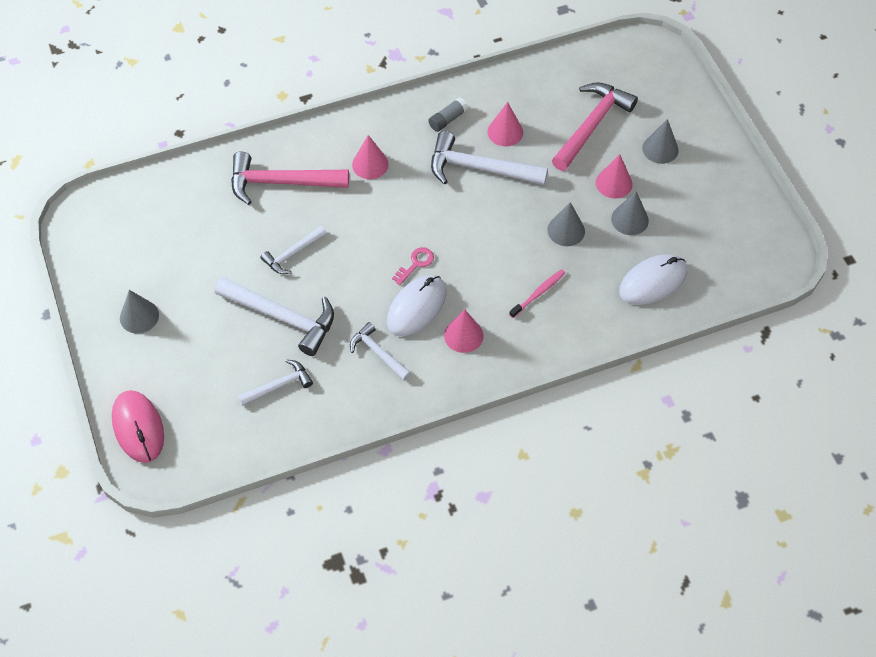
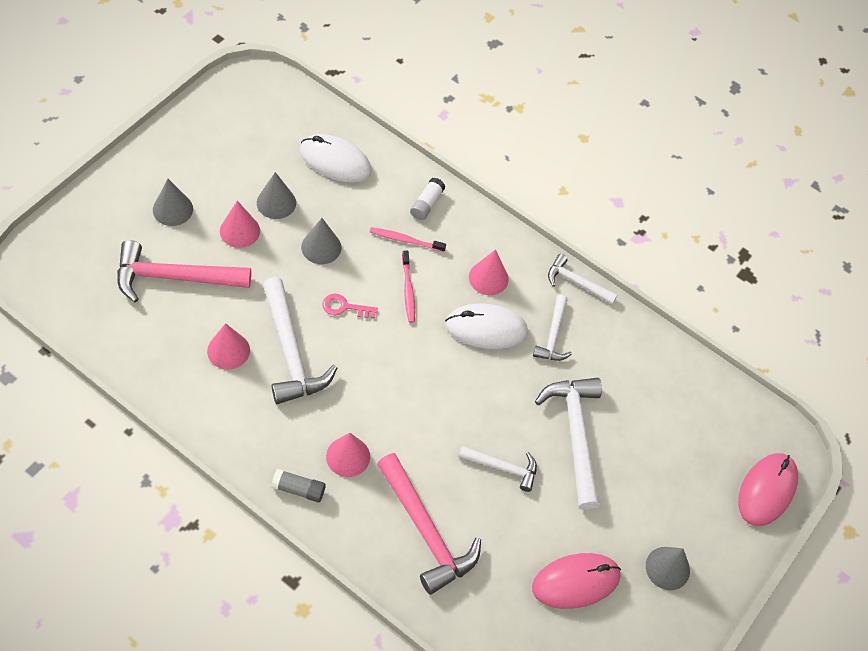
camera: 130 degrees left, 0 degrees up
(176, 252) = (575, 582): none -> pink mouse
(279, 385) = (642, 398): white hammer -> white hammer (576, 282)
(416, 264) = (440, 352): pink key -> pink key (344, 307)
(448, 119) = (242, 412): grey glue stick -> grey glue stick (298, 489)
(487, 270) = (408, 290): none -> pink toothbrush
(568, 328) = (426, 204): none -> white glue stick

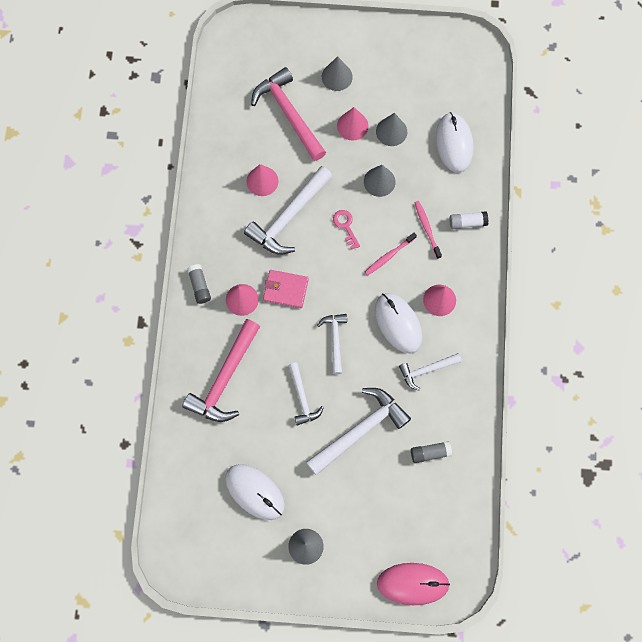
camera: 65 degrees right, 15 degrees up
(370, 407) = (285, 289): none -> pink wallet
(575, 582) = (255, 492): pink mouse -> white mouse
(576, 282) = (482, 360): white hammer -> white hammer (335, 340)
(641, 388) = (430, 453): none -> grey glue stick

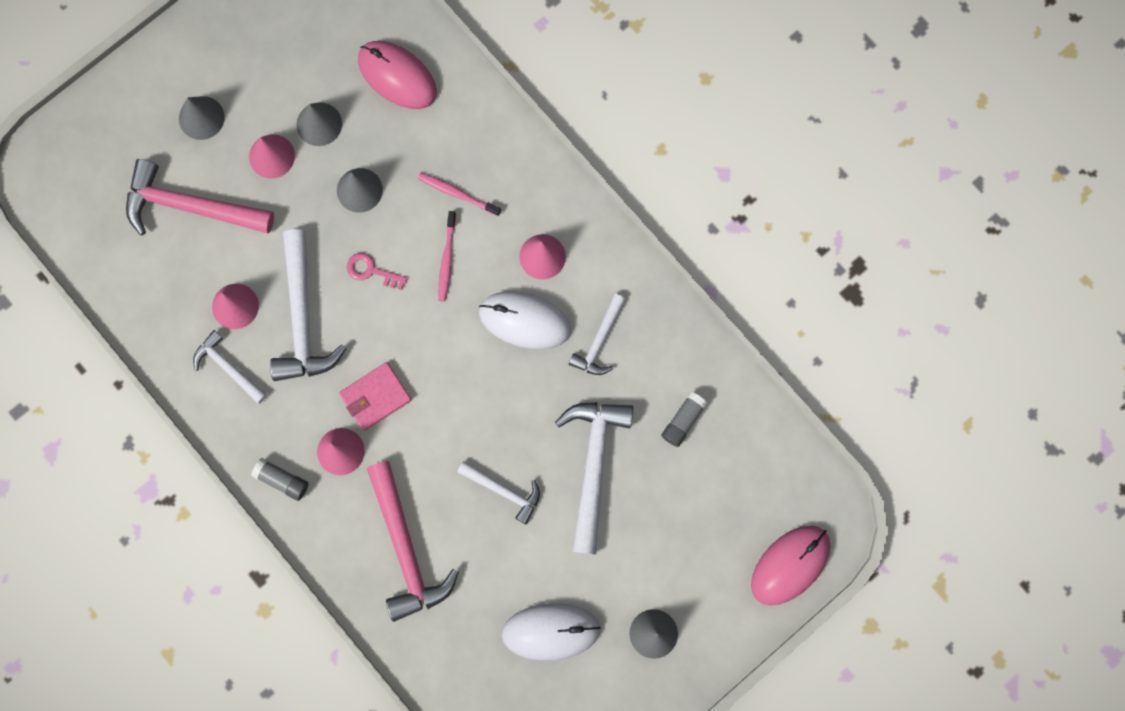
camera: 45 degrees left, 5 degrees up
(335, 340) = (478, 399): white hammer -> white hammer (228, 367)
(454, 143) = (397, 76): white mouse -> pink mouse
(467, 222) = (492, 148): white glue stick -> none

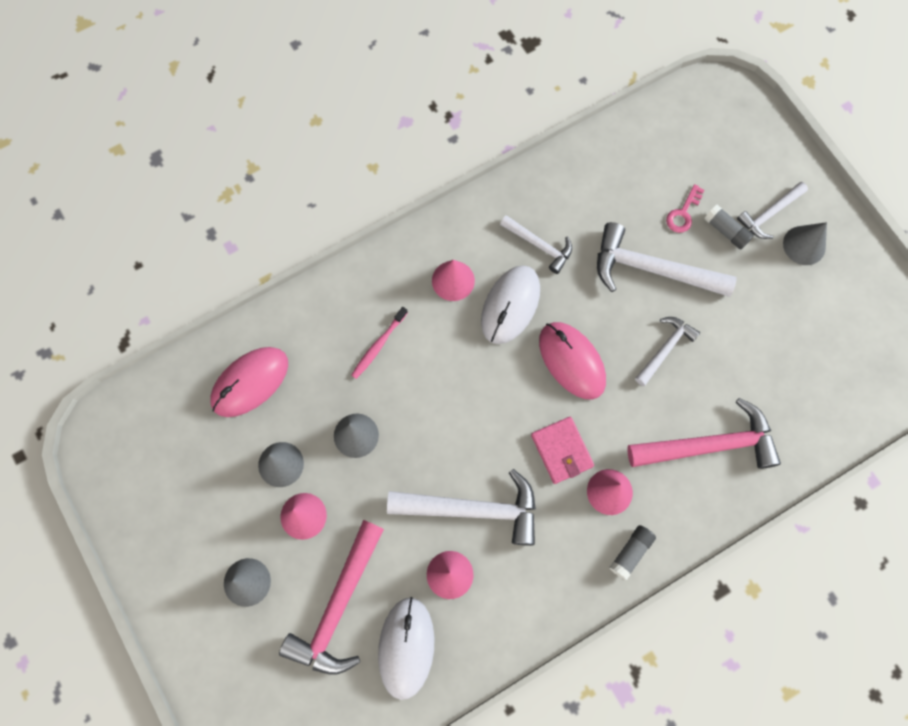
camera: 80 degrees left, 5 degrees down
(228, 367) = (511, 590): white hammer -> white hammer (769, 214)
(371, 271) = (438, 436): pink key -> pink key (683, 213)
(447, 259) = (440, 365): pink toothbrush -> none
(550, 631) = (796, 329): white mouse -> white mouse (406, 647)
(683, 421) = (621, 189): grey glue stick -> grey glue stick (726, 231)
(790, 565) = (755, 129): pink mouse -> pink mouse (572, 361)

